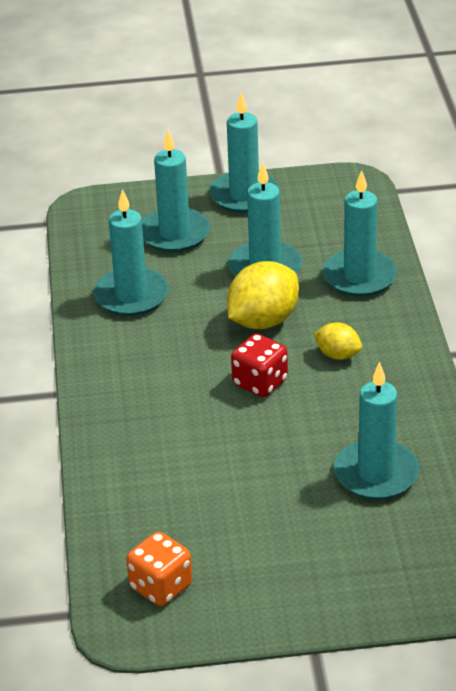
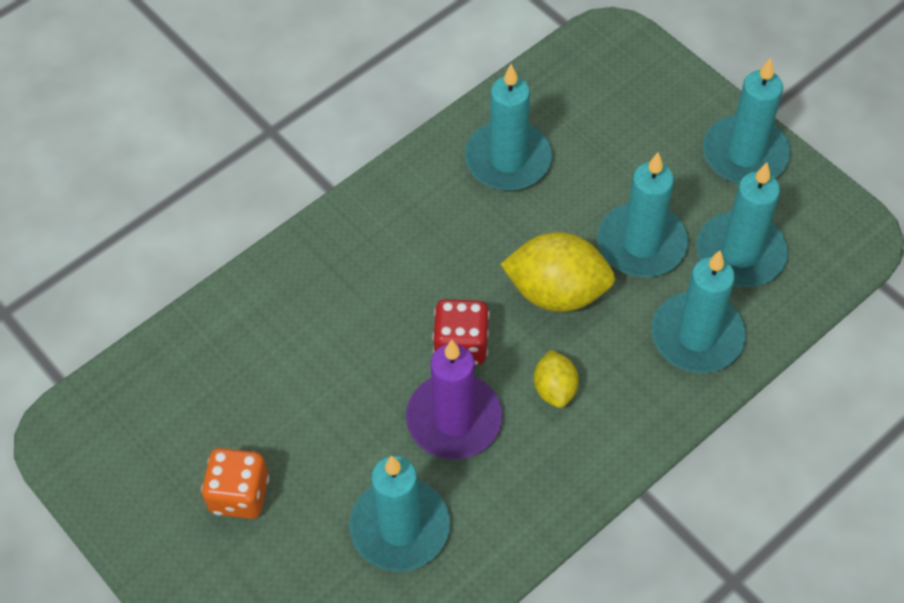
camera: 55 degrees right, 20 degrees up
(161, 586) = (130, 433): orange dice -> orange dice (239, 495)
(174, 233) = (631, 134): turquoise candle -> turquoise candle (740, 253)
(315, 411) = (454, 419): none -> purple candle

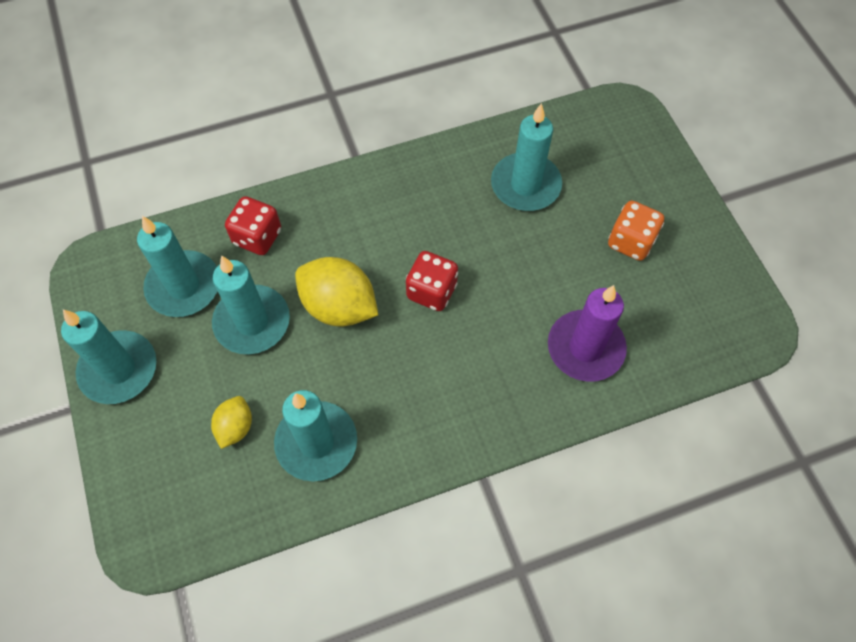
camera: 160 degrees left, 5 degrees up
(454, 419) = (460, 240): purple candle -> purple candle (585, 348)
(555, 389) = (379, 236): yellow lemon -> yellow lemon (235, 427)
(697, 336) = (257, 237): turquoise candle -> red dice

